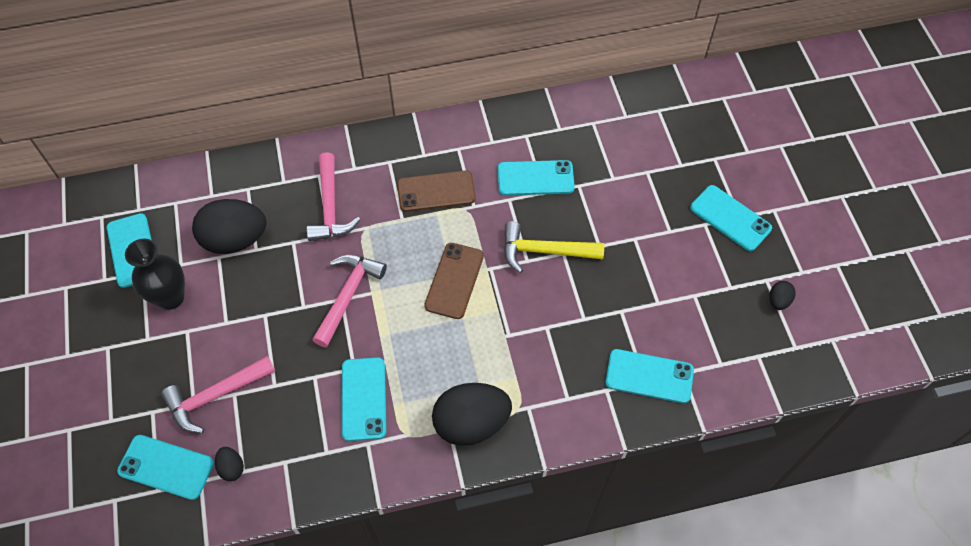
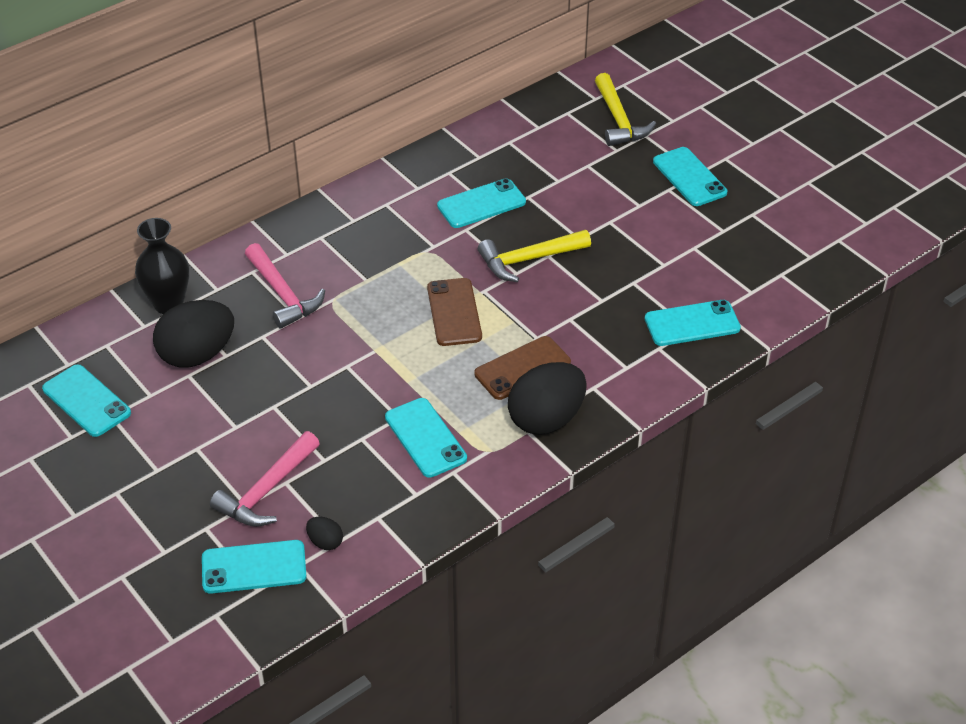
camera: 25 degrees left, 15 degrees down
(171, 297) = (159, 426): black vase -> black vase (168, 304)
(348, 296) = (352, 361): pink hammer -> none
(436, 191) = (387, 246): brown phone -> brown phone (522, 368)
(699, 134) = (618, 120): none -> yellow hammer
(730, 218) = (689, 177): turquoise phone -> turquoise phone turned 45 degrees clockwise
(778, 301) = (773, 226): black egg -> none

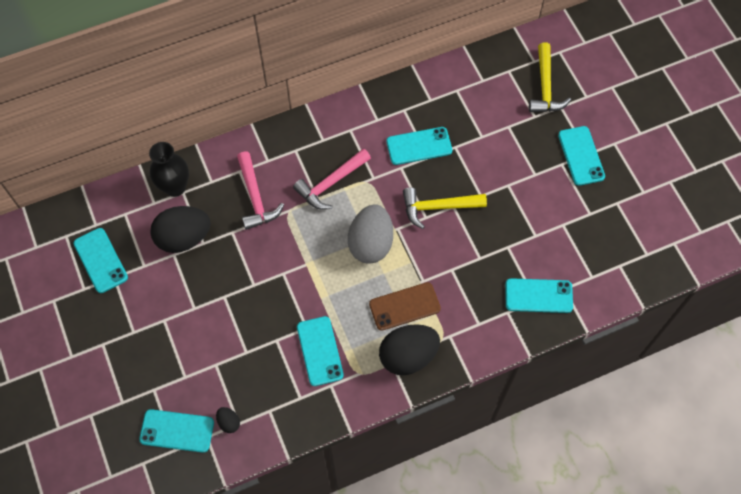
camera: 15 degrees right, 20 degrees up
(267, 490) = (201, 368): pink hammer -> pink hammer (331, 183)
(454, 312) = (371, 243): brown phone -> grey egg

